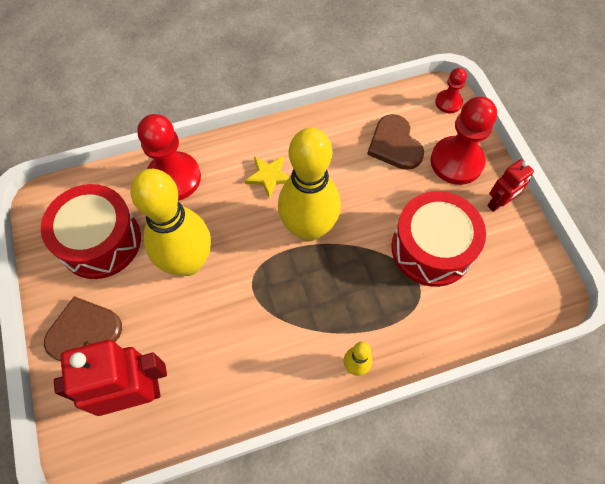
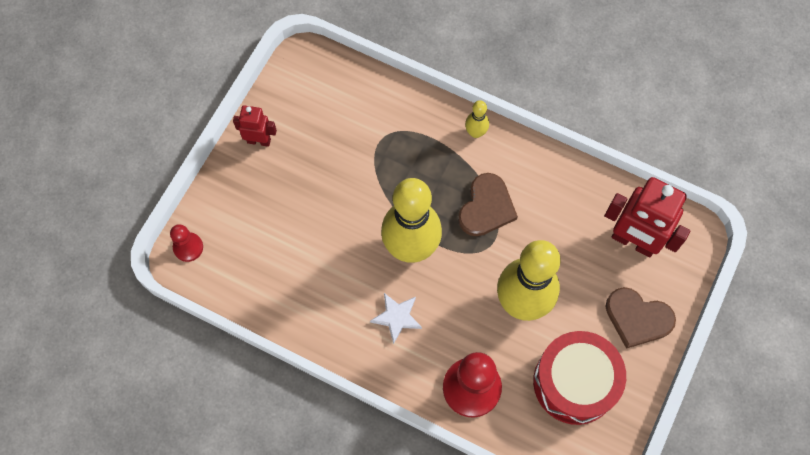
camera: 135 degrees left, 5 degrees up
(269, 176) = (397, 317): yellow star -> white star
(394, 145) = (273, 252): brown heart -> brown heart (486, 207)
(431, 248) = (343, 155): red drum -> none
(456, 162) = (247, 196): red pawn -> none

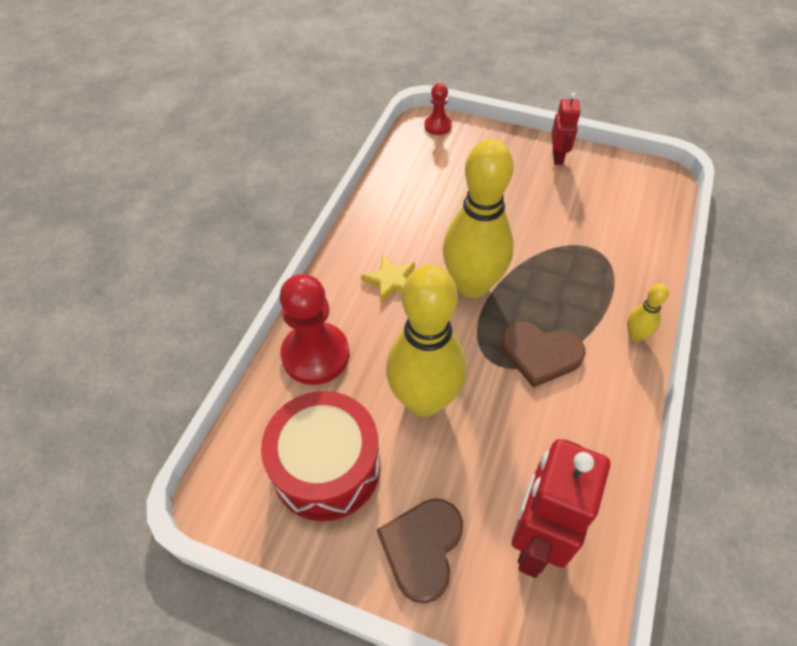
camera: 85 degrees right, 15 degrees down
(397, 317) = (390, 280): white star -> yellow star

